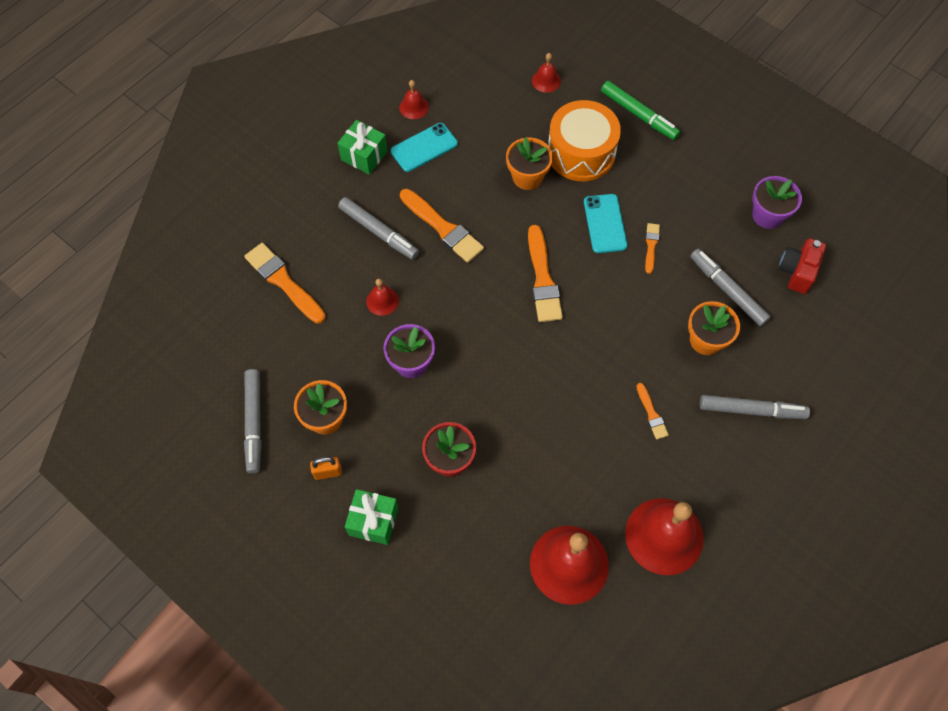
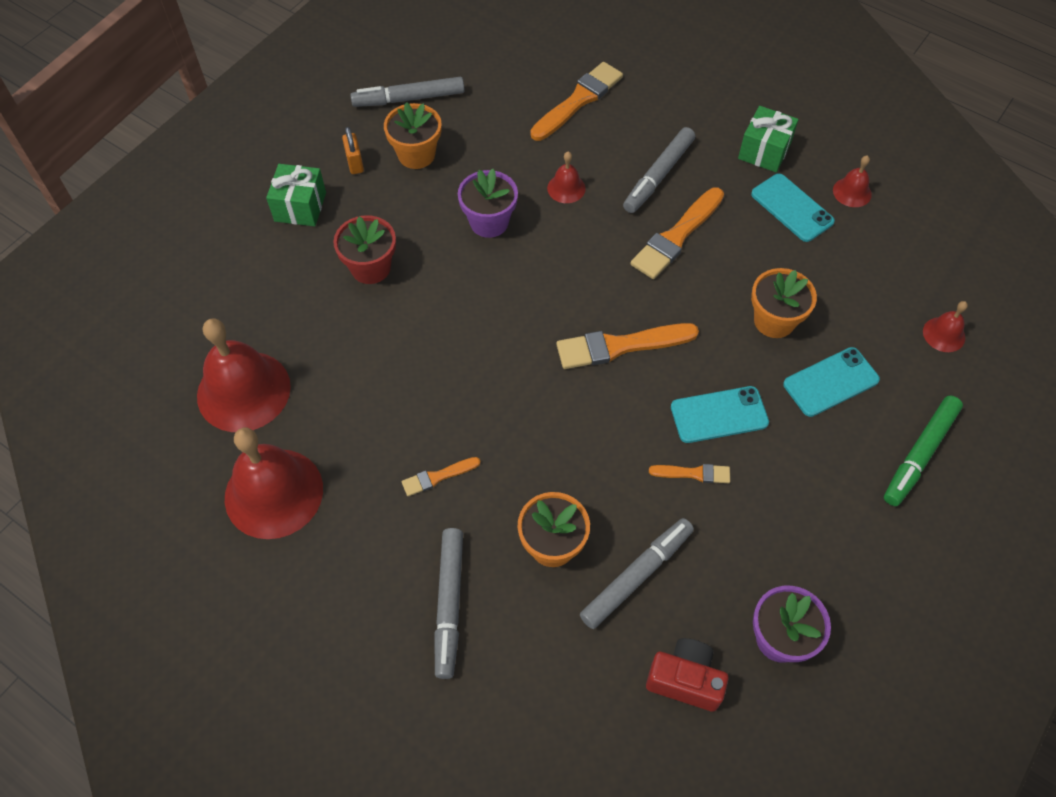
camera: 85 degrees right, 5 degrees down
(581, 152) = (830, 382): orange drum -> turquoise phone

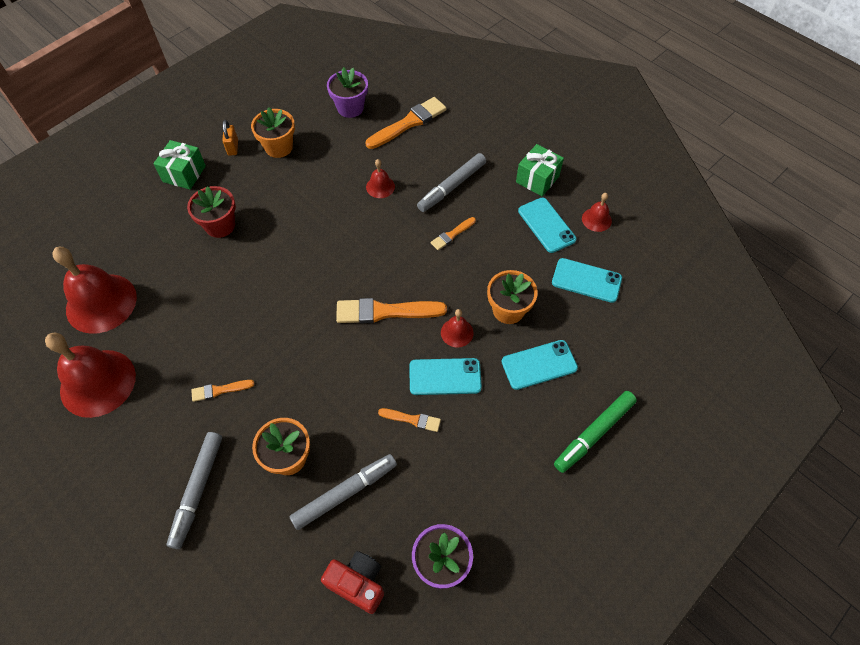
camera: 10 degrees right, 0 degrees up
(409, 98) = (286, 106): grey marker -> none
(489, 222) = (316, 204): purple flower pot -> purple flower pot (350, 108)
(676, 237) = (452, 234): orange brush -> orange brush, size x0.53
(860, 270) = (586, 280): none -> turquoise phone
(944, 334) = (639, 341): red bell -> red bell (457, 332)

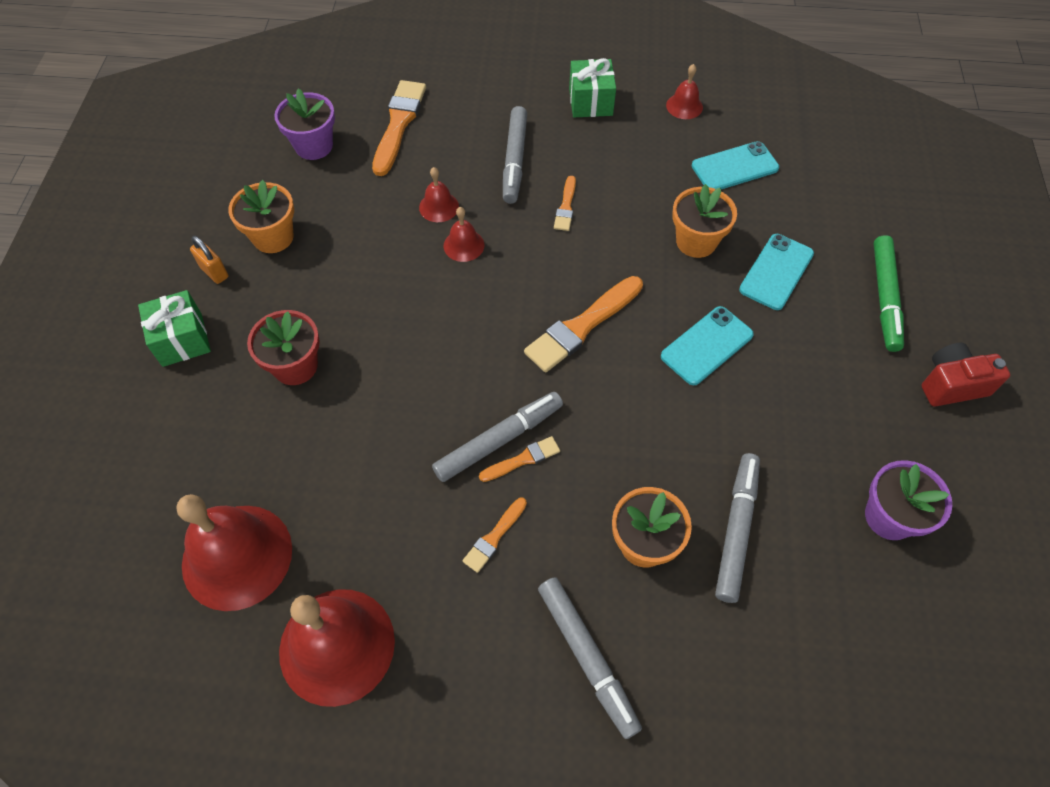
camera: 40 degrees left, 0 degrees up
(275, 341) = (499, 440): none -> grey marker
(358, 583) = (840, 602): red camera -> red camera (951, 385)
(412, 419) = (721, 409): orange brush -> orange brush (523, 459)
(457, 332) = (672, 296): red bell -> red bell (464, 245)
(546, 225) = (645, 140): turquoise phone -> none

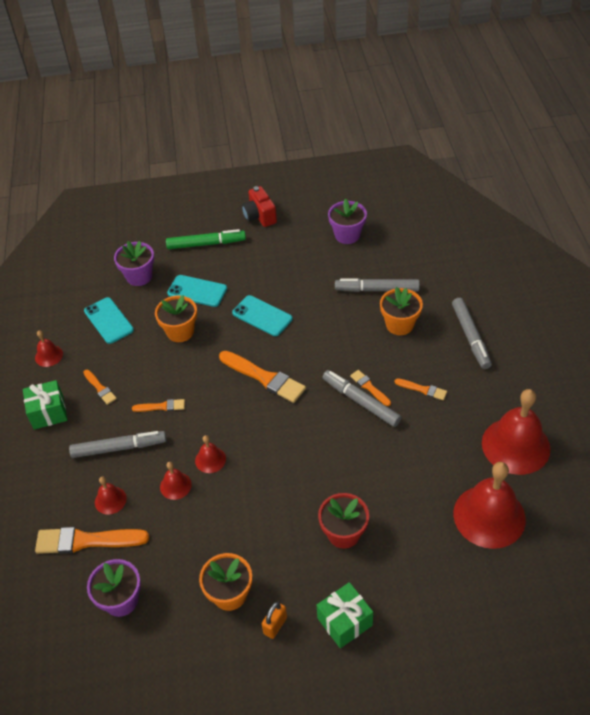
camera: 100 degrees left, 10 degrees down
(443, 147) = (110, 500): none -> red bell
(587, 657) = (470, 337): grey marker -> grey marker turned 120 degrees clockwise
(615, 150) = (100, 388): none -> orange brush
(819, 207) = (139, 276): none -> purple flower pot

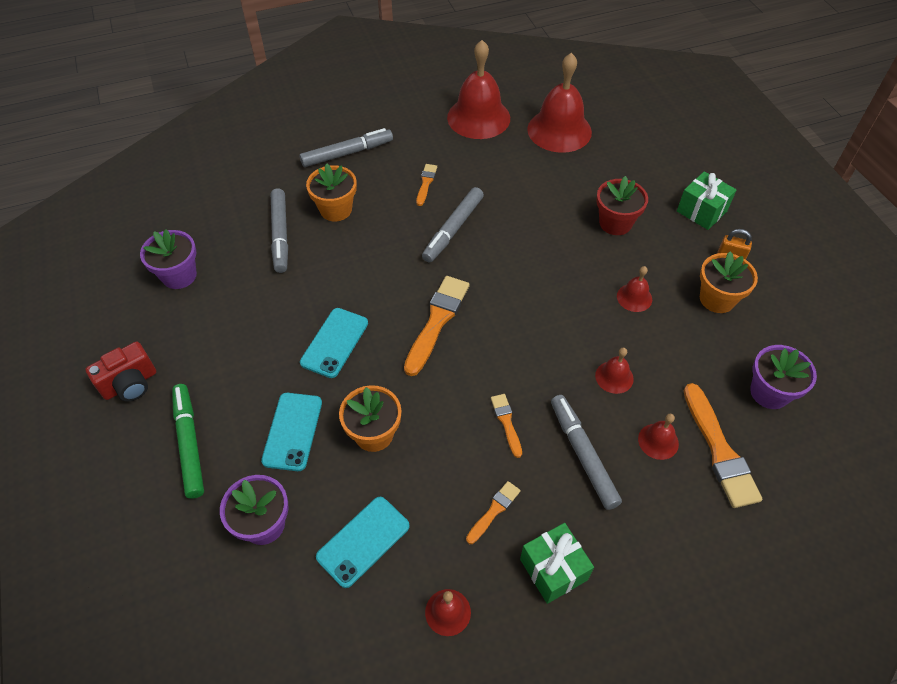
camera: 105 degrees left, 5 degrees up
(210, 459) = (568, 350): red bell -> red bell (634, 297)
(369, 387) = (431, 225): orange brush -> none

